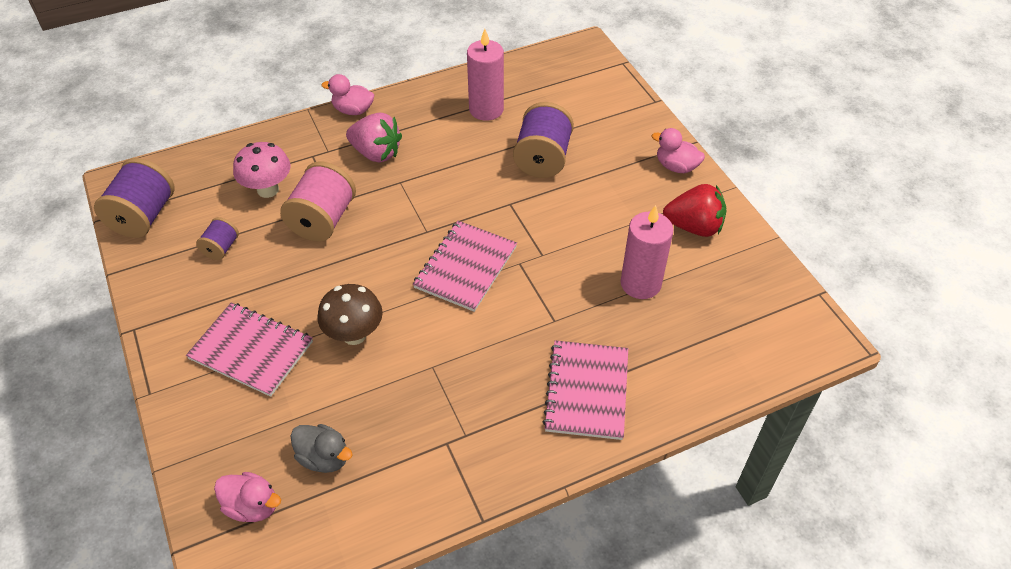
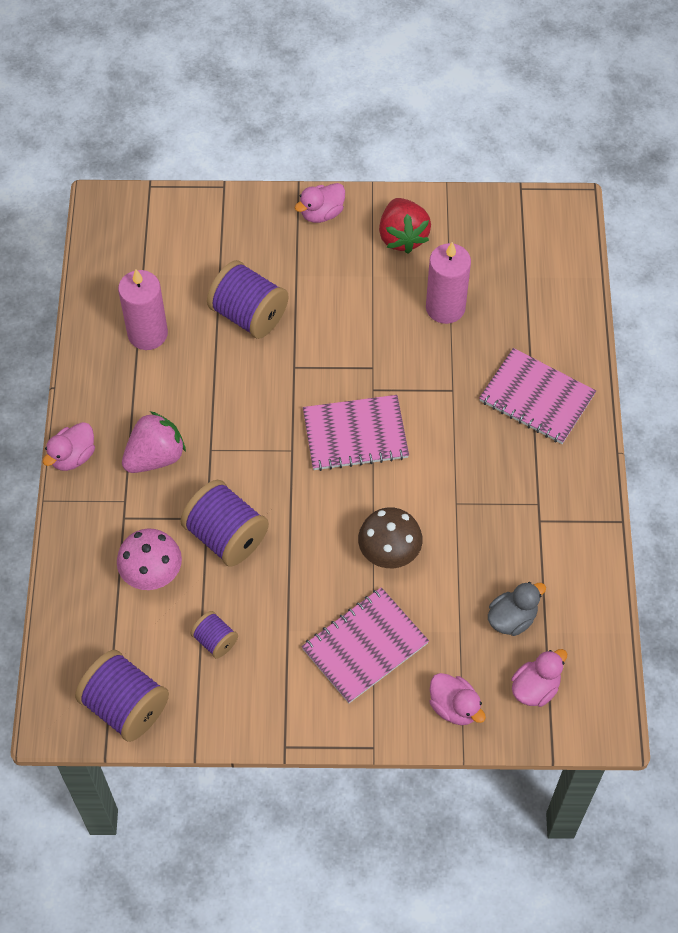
camera: 65 degrees left, 10 degrees up
(209, 443) = (454, 707): none -> pink duck
(323, 220) = (226, 536): pink spool -> purple spool
(466, 267) = (355, 434): pink notebook -> pink notebook turned 60 degrees counterclockwise
(694, 227) = (402, 237): red strawberry -> red strawberry turned 135 degrees clockwise

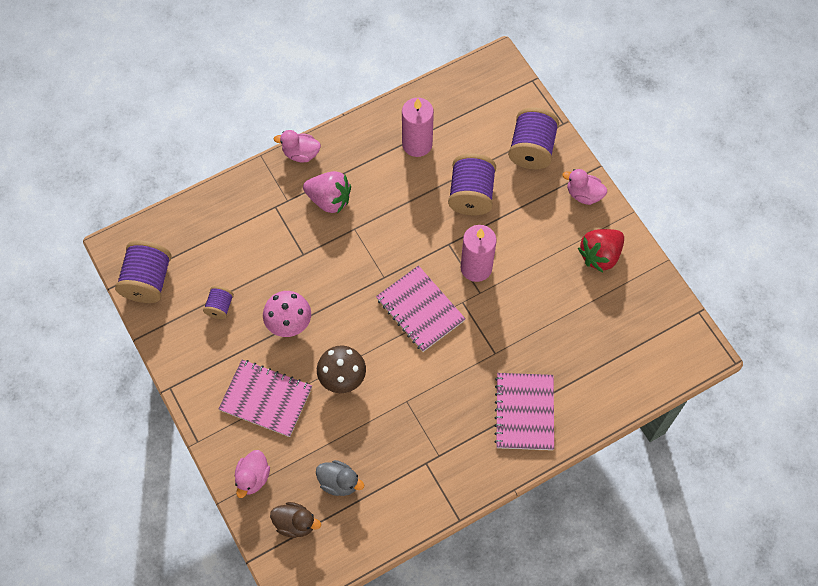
camera: 60 degrees right, 5 degrees up
(152, 575) = (245, 245): pink mushroom -> pink mushroom (289, 324)
(226, 536) = (297, 272): purple spool -> purple spool (531, 149)
(445, 307) = (559, 314): pink candle -> pink candle (476, 268)
(535, 688) = (295, 523): pink duck -> brown duck

